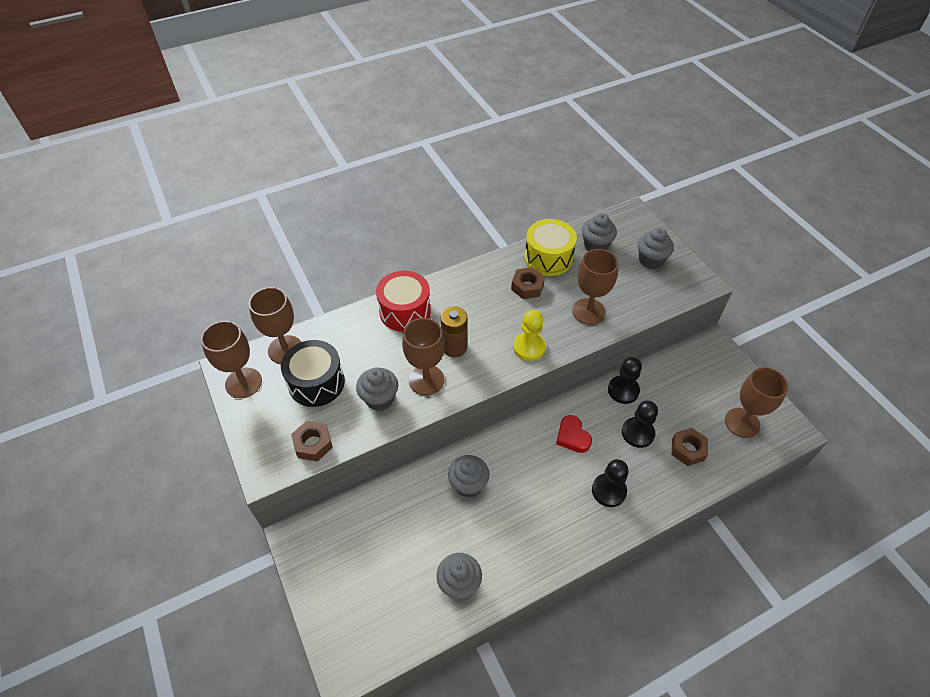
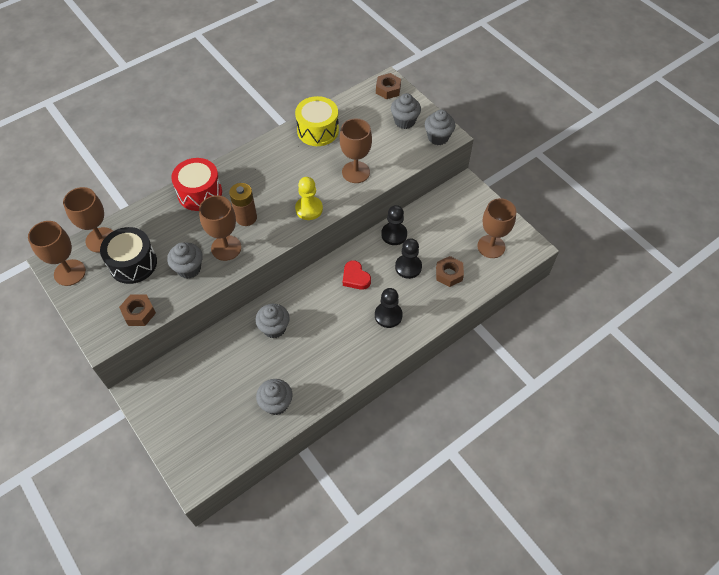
camera: 10 degrees left, 5 degrees up
(527, 287) = (302, 158): brown nut -> brown nut (388, 89)
(595, 246) = (357, 114): grey cupcake -> grey cupcake (438, 137)

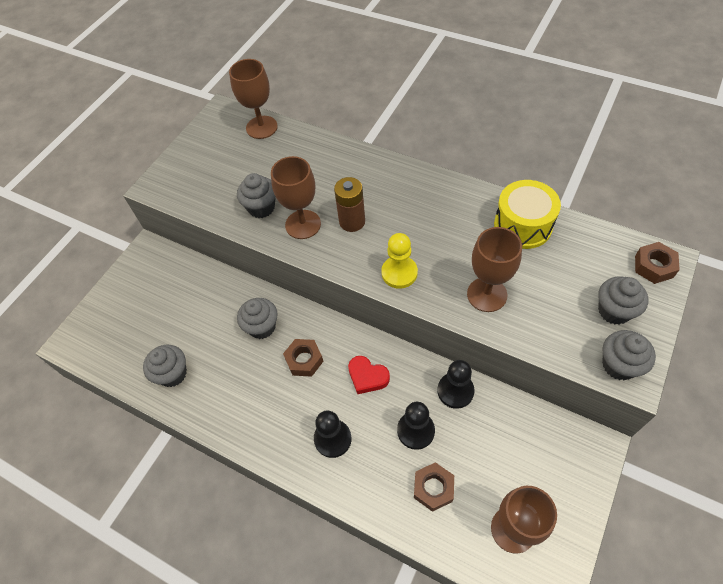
camera: 70 degrees right, 0 degrees up
(70, 272) = (215, 127): brown goblet -> none
(133, 263) = (246, 163): black drum -> none
(139, 313) = (193, 197): brown nut -> brown nut (304, 360)
(200, 193) = (360, 168): red drum -> none
(355, 278) = (367, 376): red heart -> red heart turned 90 degrees counterclockwise

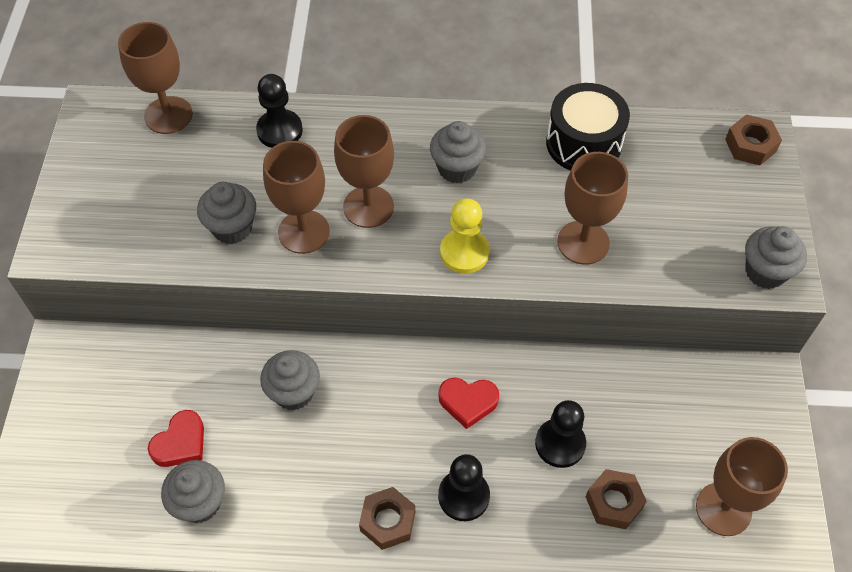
camera: 30 degrees left, 0 degrees up
(181, 332) = (180, 443): none -> red heart
(304, 360) = (375, 413): brown nut -> brown nut (387, 521)
(352, 221) = (368, 207): brown battery -> brown goblet
(455, 391) = (583, 377): black pawn -> black pawn (279, 130)
(523, 225) = (583, 143): yellow drum -> black drum
(614, 311) = (732, 212): grey cupcake -> grey cupcake (457, 168)

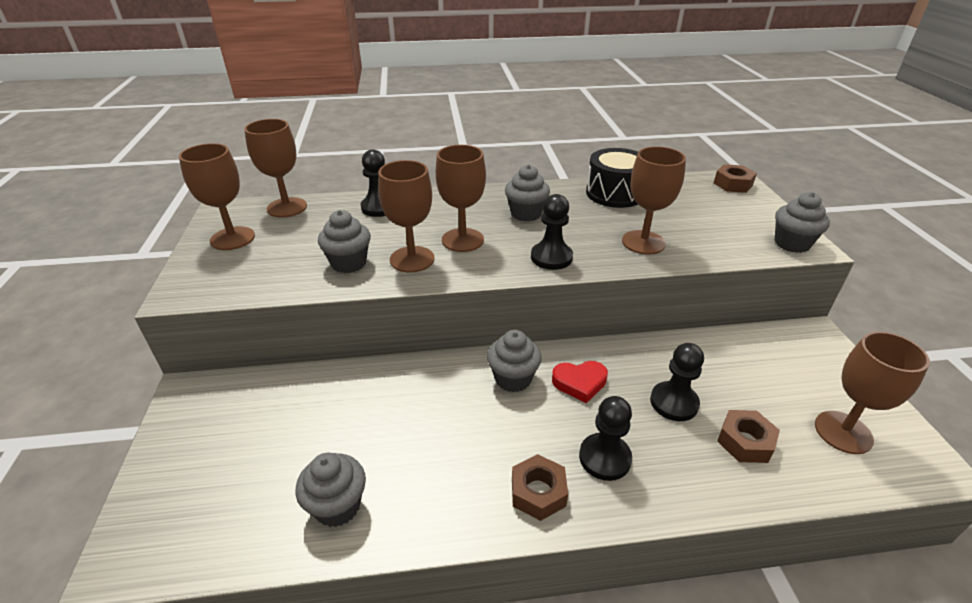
camera: 10 degrees left, 20 degrees down
(104, 165) = (232, 238): none -> brown goblet
(180, 443) = (312, 454): red heart -> none
(294, 392) = (418, 397): grey cupcake -> grey cupcake (513, 379)
(464, 252) = (551, 257): yellow pawn -> black pawn

